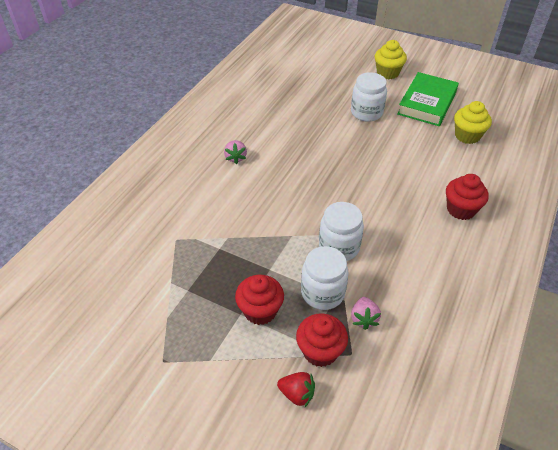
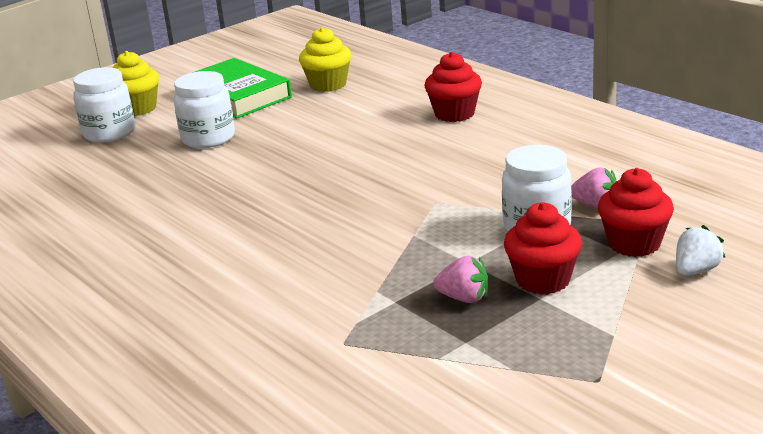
camera: 65 degrees left, 20 degrees down
(236, 158) = (196, 260): pink strawberry -> pink strawberry (464, 298)
(297, 394) = (696, 271): red strawberry -> white strawberry
(339, 247) = (462, 202): white jar -> white jar (109, 133)

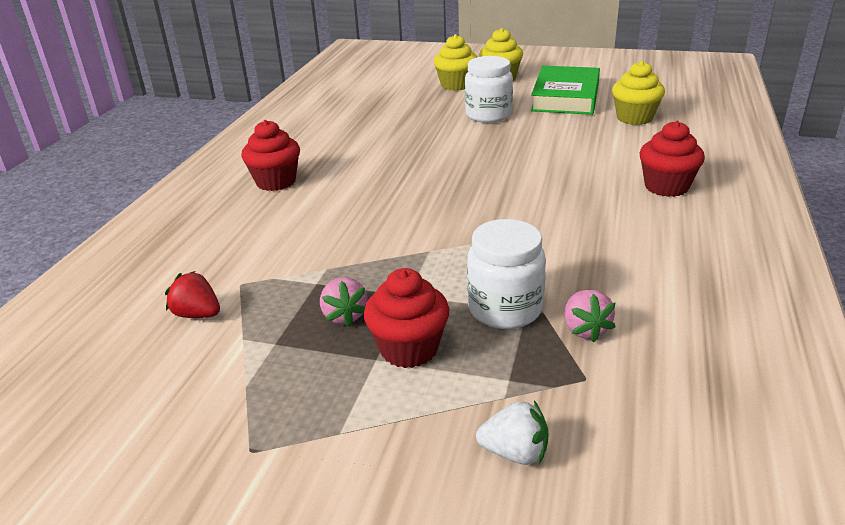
camera: 55 degrees right, 5 degrees up
(109, 133) = (456, 85): white jar -> yellow cupcake
(369, 376) = (197, 314): none -> red strawberry
(634, 244) = (531, 384): red cupcake -> red cupcake (276, 182)

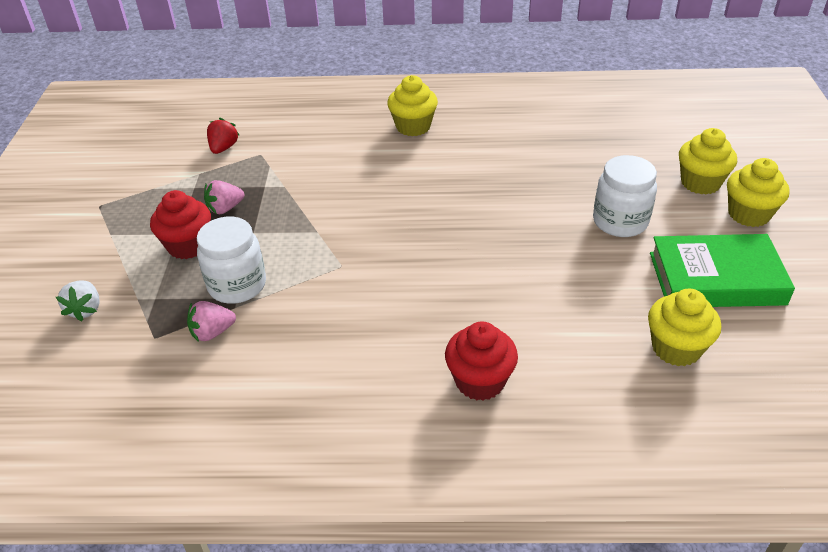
camera: 75 degrees right, 10 degrees up
(276, 182) = (413, 127): red cupcake -> yellow cupcake

